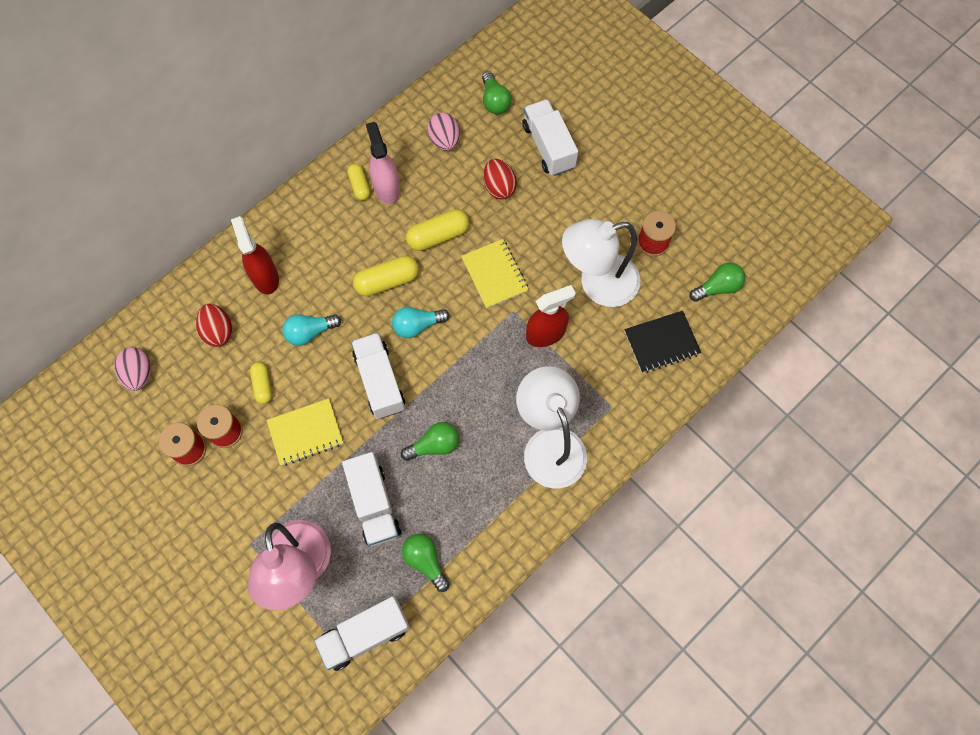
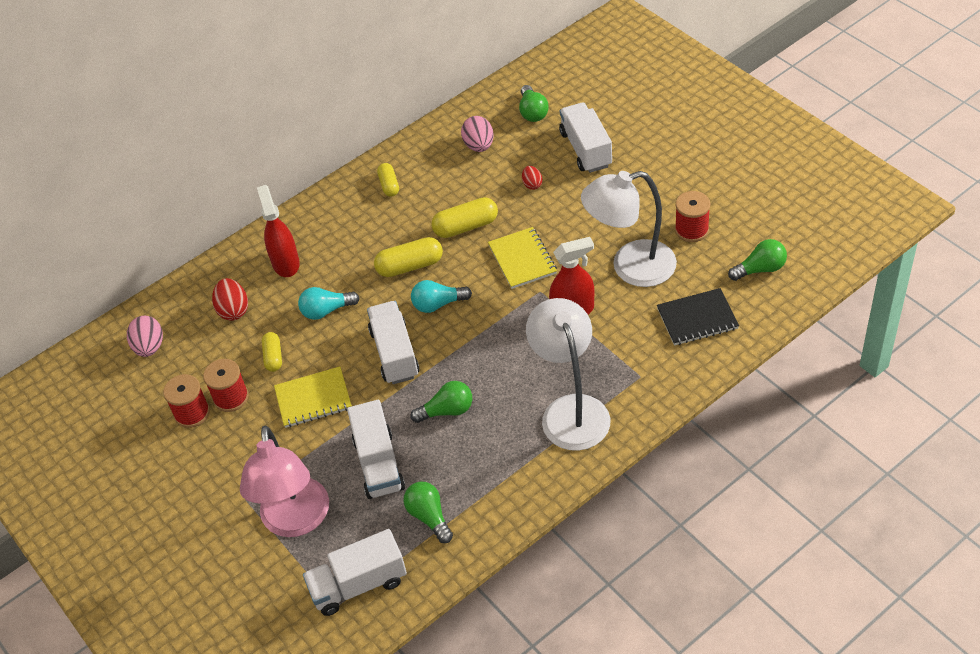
camera: 10 degrees right, 20 degrees down
(386, 188) = (416, 186): pink spray bottle -> none
(499, 187) = (532, 184): red egg -> red egg, size x0.61

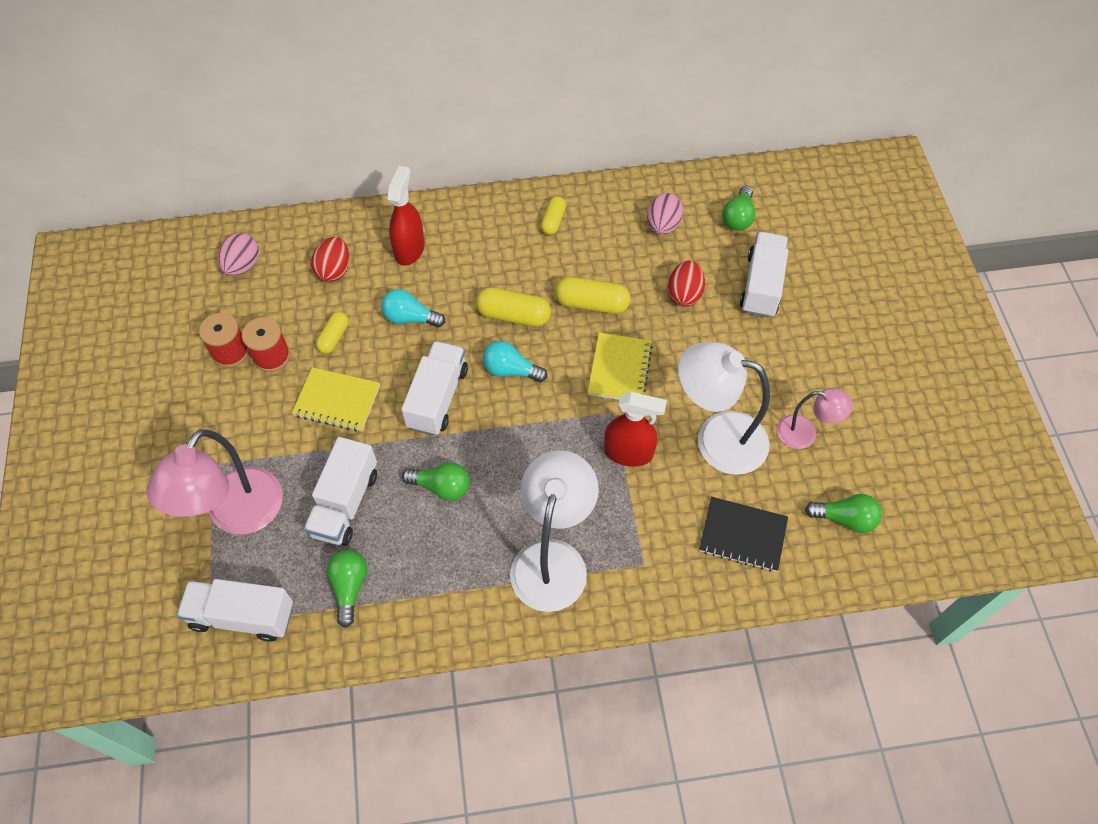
camera: 25 degrees right, 10 degrees up
(532, 184) = (684, 294): red egg -> red egg, size x1.64
(691, 230) = (805, 433): red spool -> pink lamp

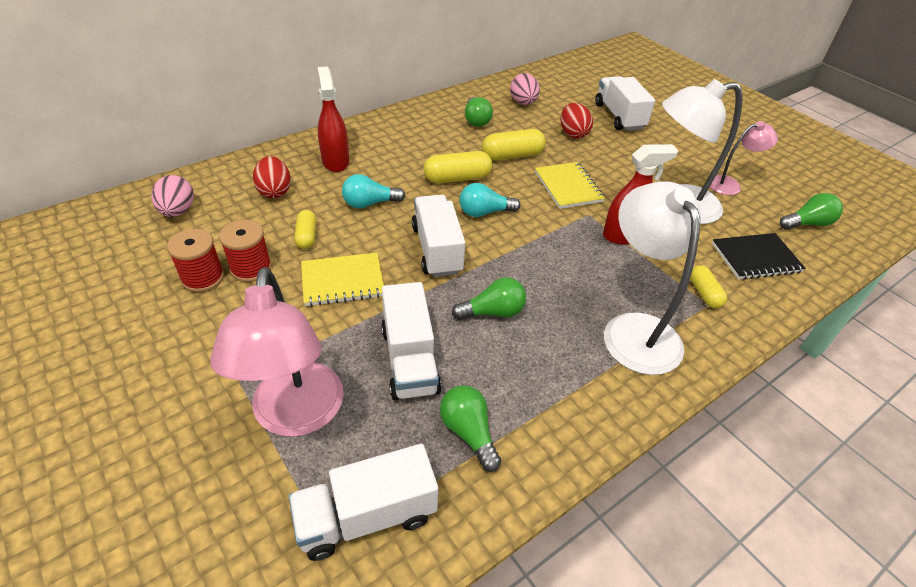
camera: 30 degrees left, 15 degrees down
(553, 221) = (441, 118): yellow capsule -> yellow capsule (704, 293)
(738, 217) = (569, 87): green light bulb -> green light bulb (476, 120)

